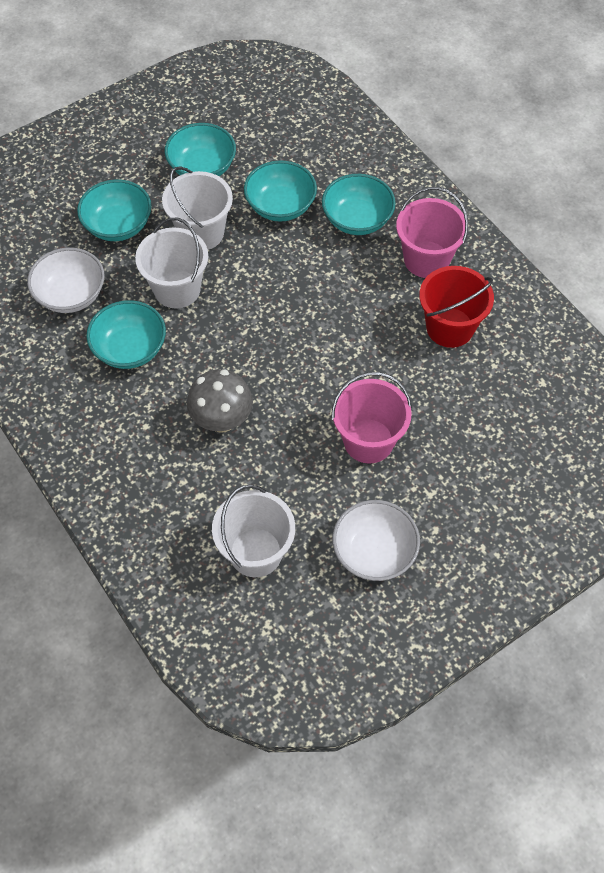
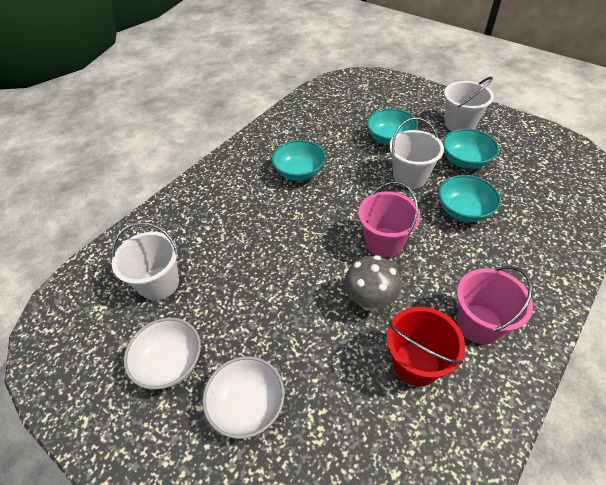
camera: 75 degrees right, 10 degrees down
(71, 295) = (326, 136): white bowl -> white bowl (247, 405)
(177, 289) = (356, 179): white bucket -> white bucket (460, 124)
(222, 420) = (261, 233): grey mushroom -> grey mushroom (369, 300)
(357, 219) = (485, 261): turquoise bowl -> none
(368, 441) = (273, 329): pink bucket -> pink bucket (384, 242)

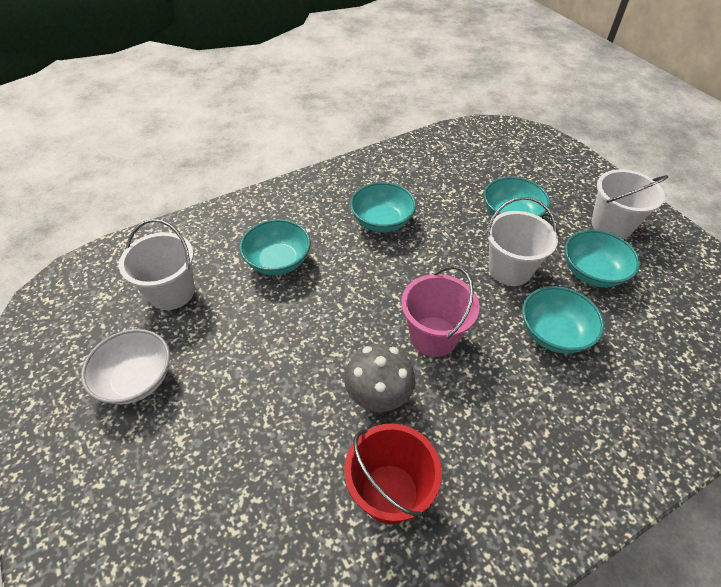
camera: 20 degrees right, 0 degrees up
(235, 228) = (278, 261): none -> turquoise bowl
(247, 405) = (185, 457): white bowl -> none
(479, 324) = (493, 479): pink bucket -> none

